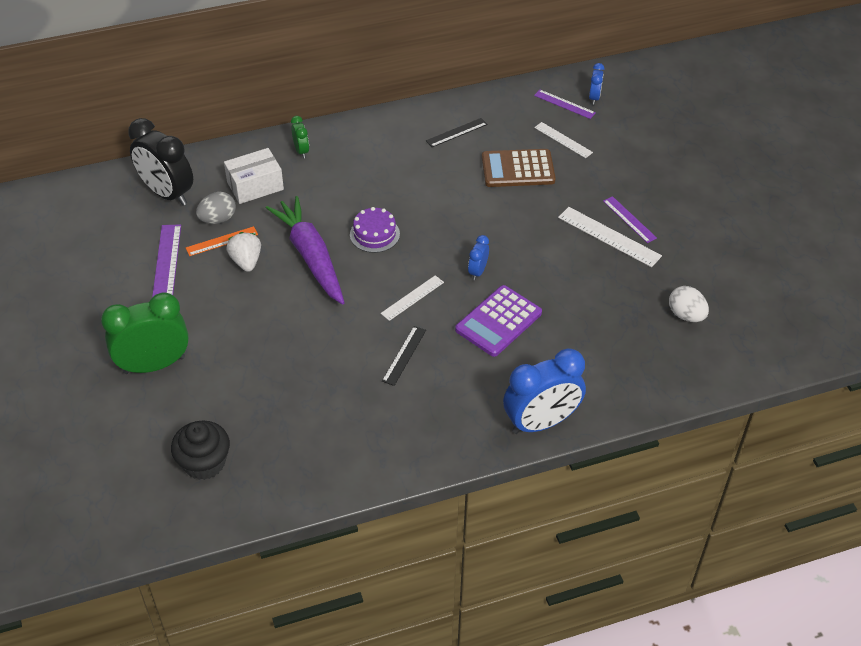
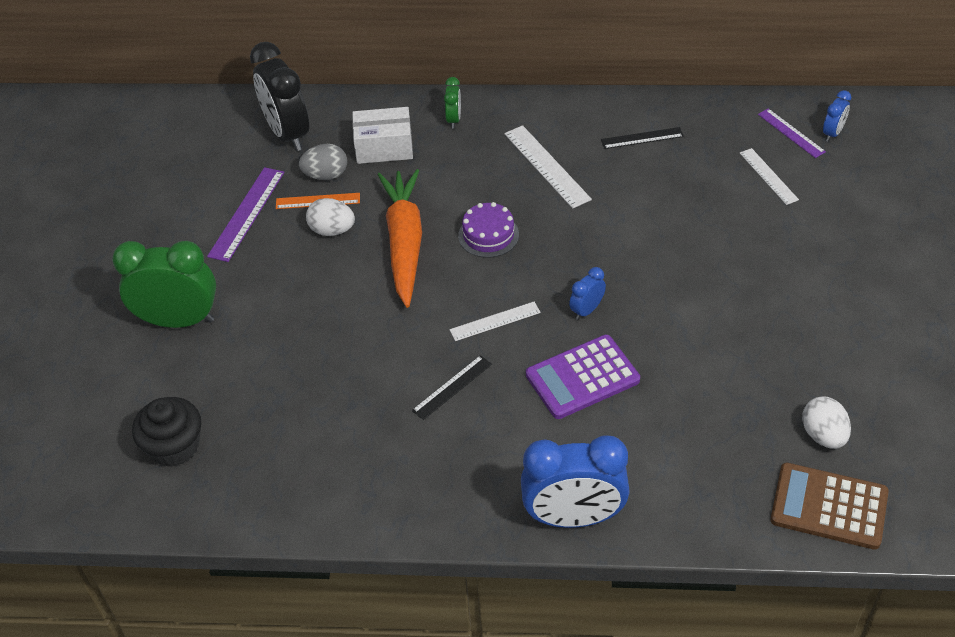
camera: 25 degrees right, 0 degrees up
(246, 261) = (332, 230): white strawberry -> white egg
(311, 256) = (404, 243): purple carrot -> orange carrot
(518, 169) = (695, 198): brown calculator -> brown calculator (829, 506)
(609, 237) = (769, 309): white ruler -> white ruler (546, 166)
(629, 219) = (806, 294): purple ruler -> none

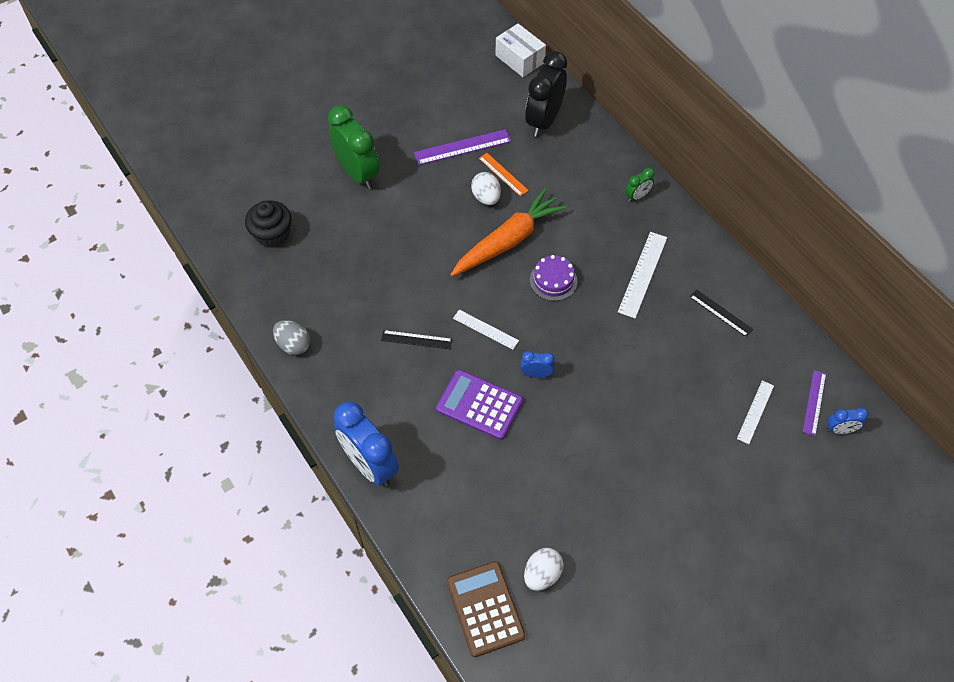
camera: 50 degrees right, 10 degrees up
(326, 175) = (527, 163): grey egg -> grey egg (293, 345)
(384, 147) = (578, 177): white box -> white box (520, 59)

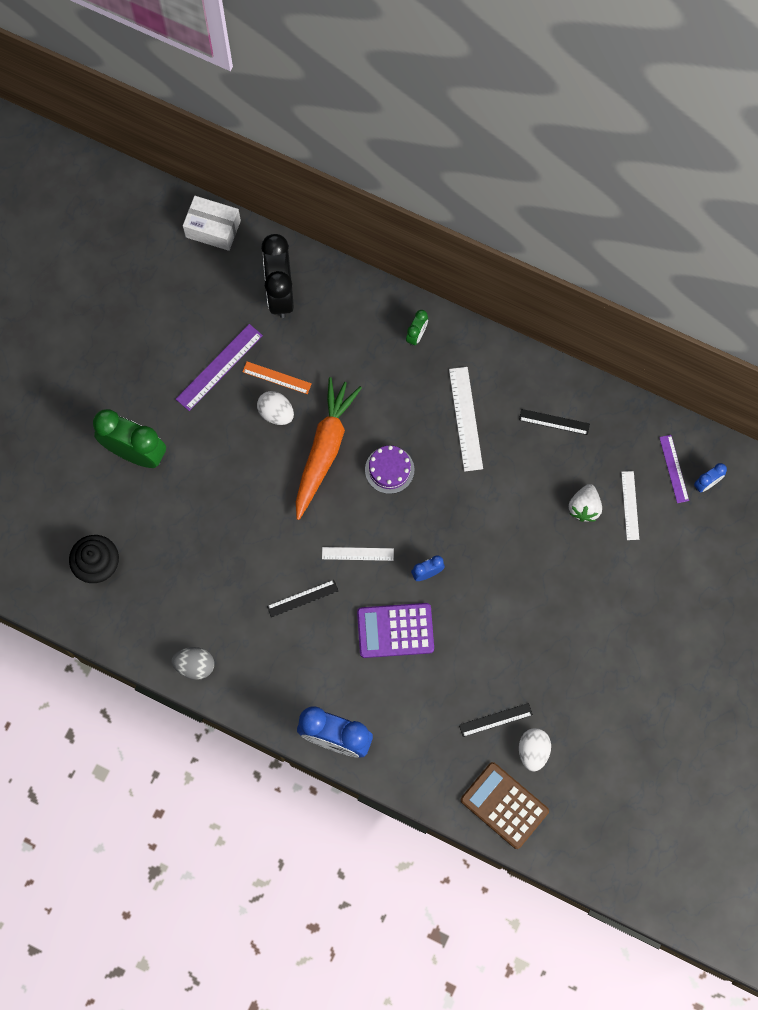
camera: 30 degrees left, 15 degrees up
(523, 527) = (495, 720): none -> black ruler
(710, 392) = (584, 507): none -> white strawberry

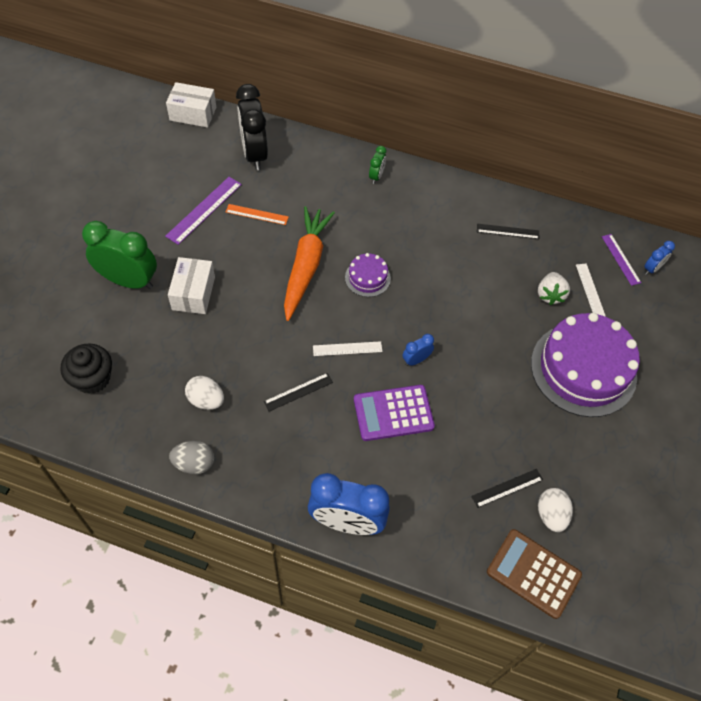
camera: 10 degrees left, 15 degrees down
(203, 473) = (193, 293): none -> white box
(276, 413) = (258, 241): white egg -> white egg (206, 400)
(465, 418) = (429, 234): white ruler -> none
(600, 599) = (583, 369): none -> purple cake

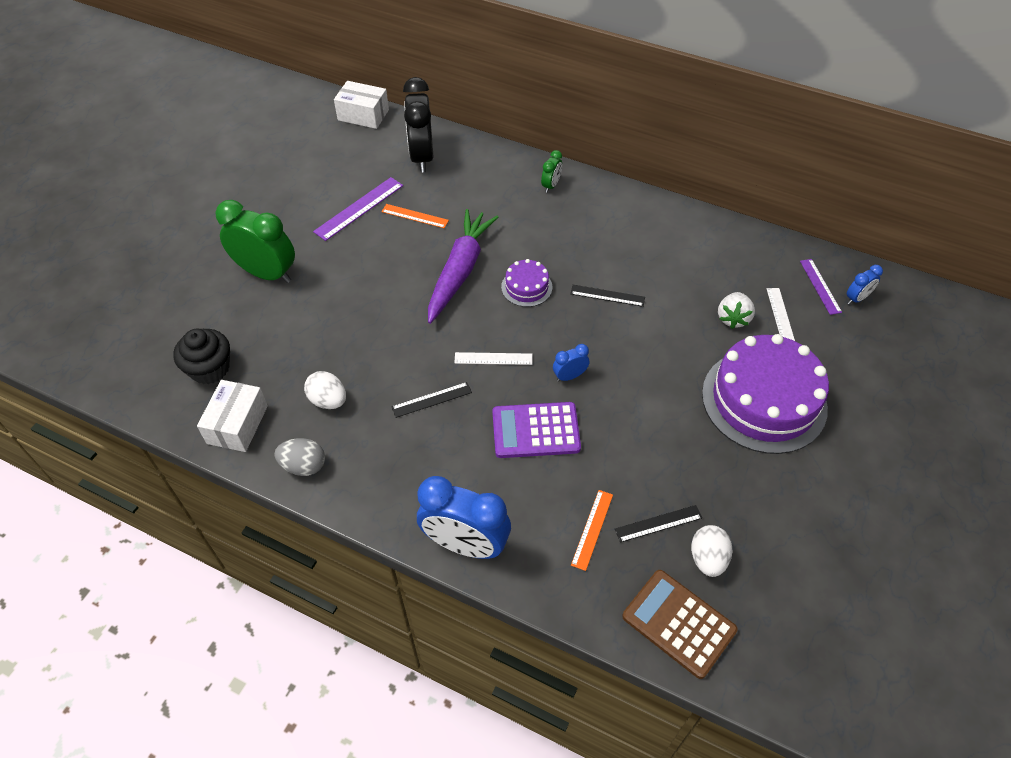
camera: 10 degrees right, 5 degrees down
(193, 293) = (333, 290): white box -> white box (237, 424)
(306, 266) = (460, 271): orange carrot -> purple carrot
(452, 498) = (592, 529): none -> orange ruler
(508, 231) = (691, 249): black ruler -> black ruler (607, 295)

